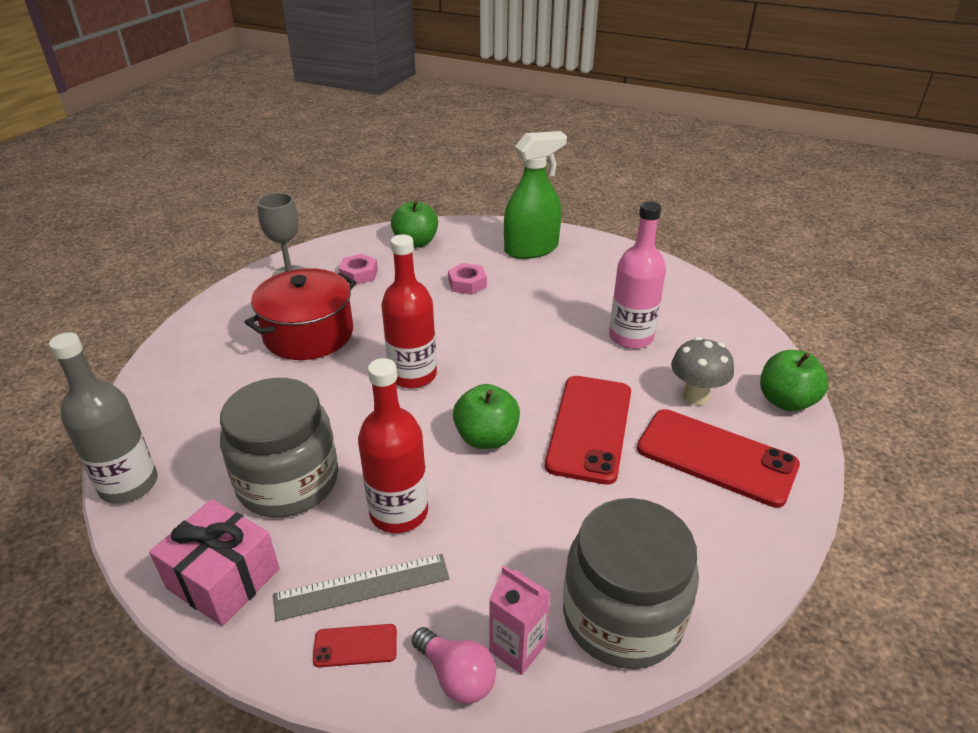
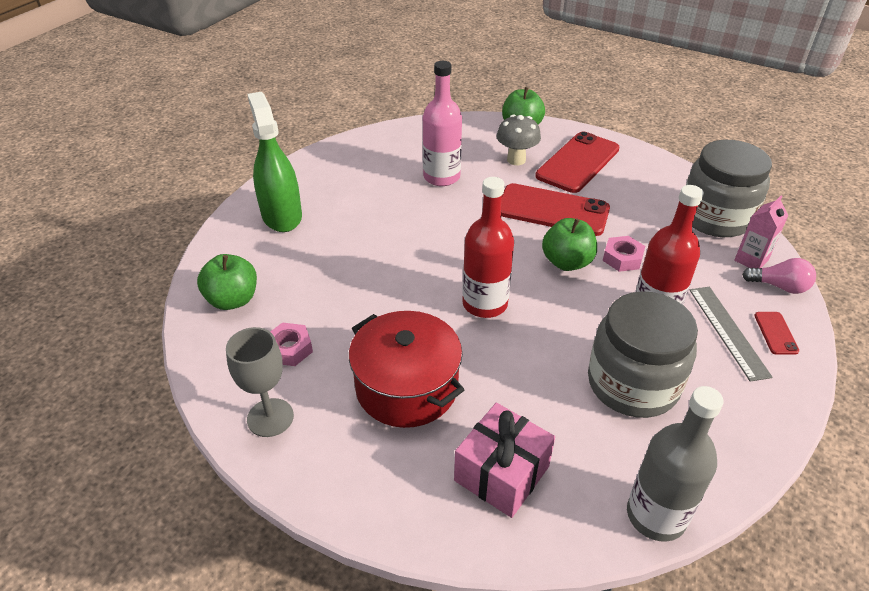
camera: 85 degrees left, 5 degrees up
(223, 579) = (745, 415): pink gift -> pink gift (501, 473)
(456, 676) = (779, 286): pink light bulb -> pink light bulb turned 60 degrees clockwise
(467, 284) = (335, 263): pink nut -> pink nut (622, 258)

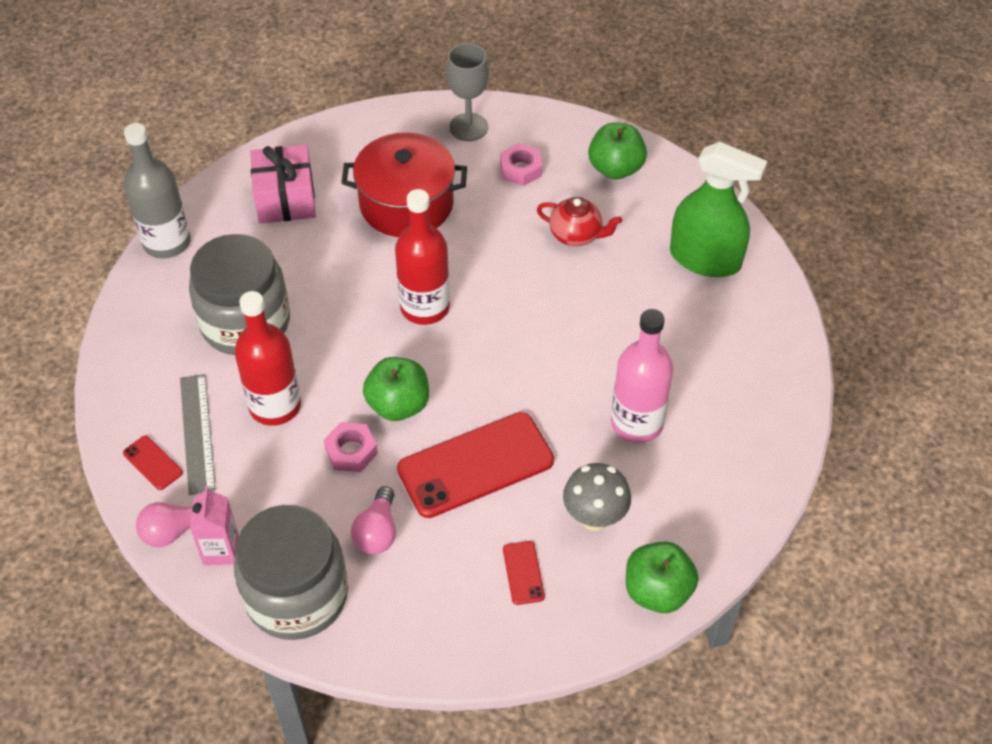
camera: 135 degrees right, 10 degrees up
(327, 278) = (576, 235): none -> red teapot
(578, 162) = (523, 573): red phone -> red phone, size x0.43
(642, 216) = (377, 532): none -> pink light bulb
(728, 331) = (197, 433): grey ruler -> grey ruler turned 45 degrees clockwise

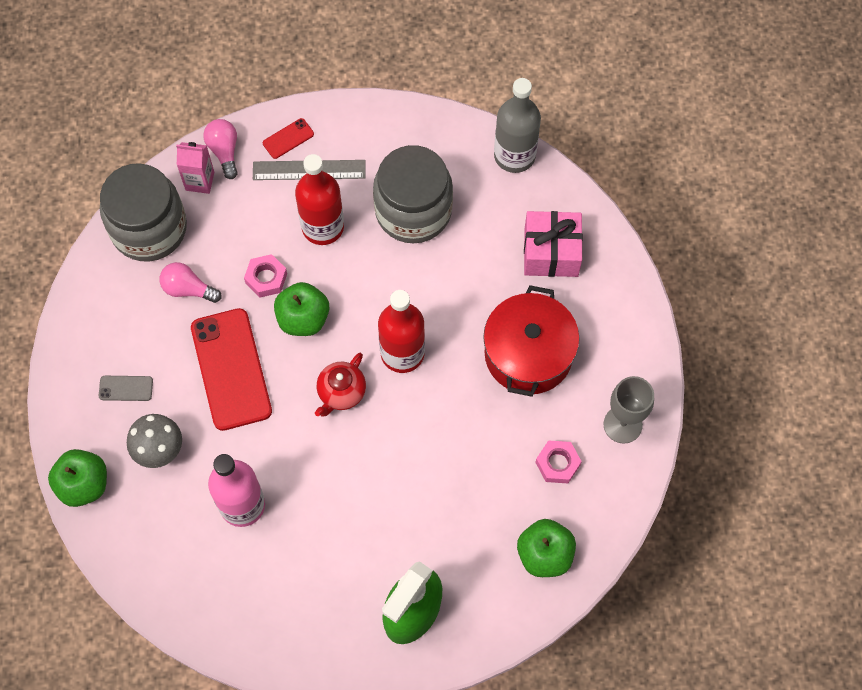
camera: 100 degrees right, 15 degrees up
(523, 573) = (126, 388): red phone -> grey phone
(576, 235) = (463, 499): red teapot -> red teapot (341, 393)

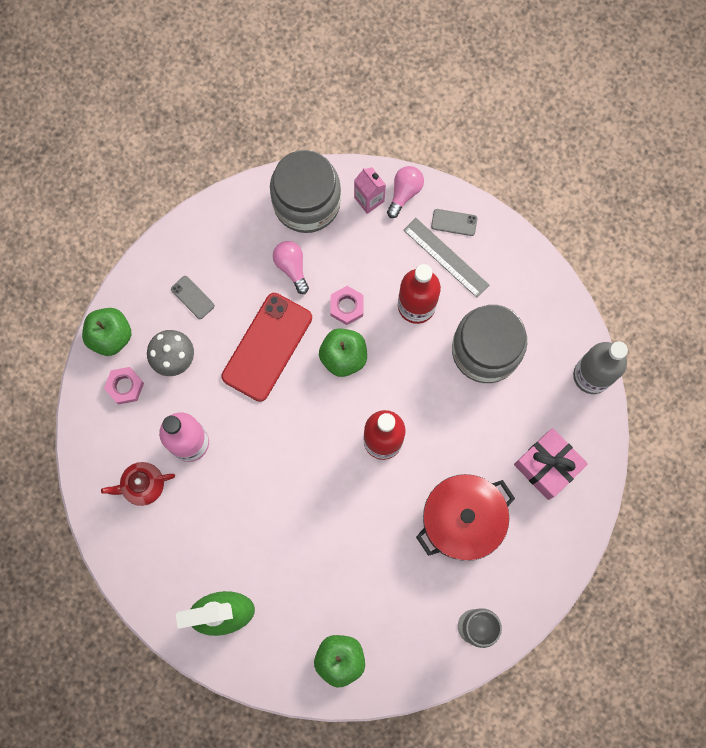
camera: 45 degrees right, 10 degrees up
(288, 138) = (454, 222): red phone -> grey phone
(341, 393) = (319, 429): red teapot -> red teapot (143, 485)
(557, 464) = (407, 610): pink nut -> pink nut (125, 386)

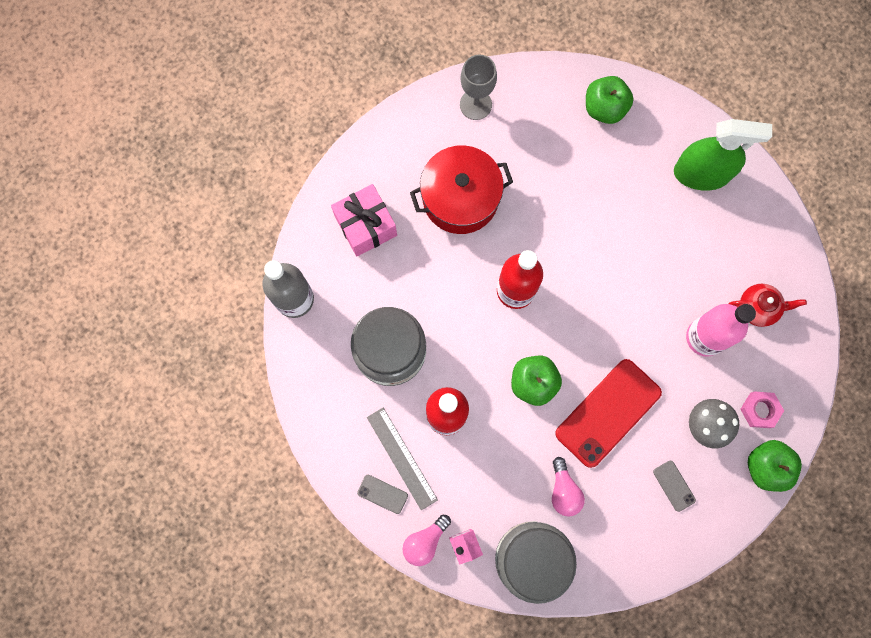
camera: 165 degrees left, 0 degrees up
(347, 306) = (517, 433): pink nut -> none

